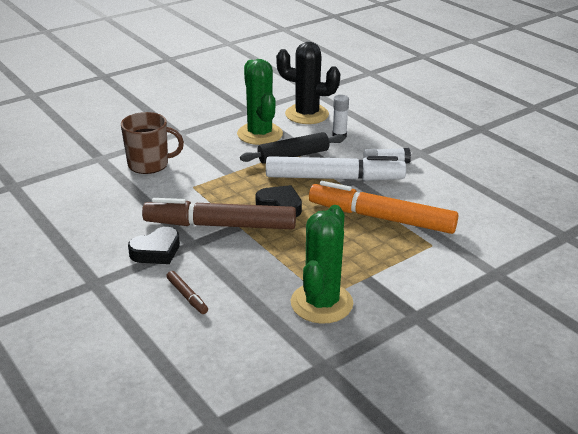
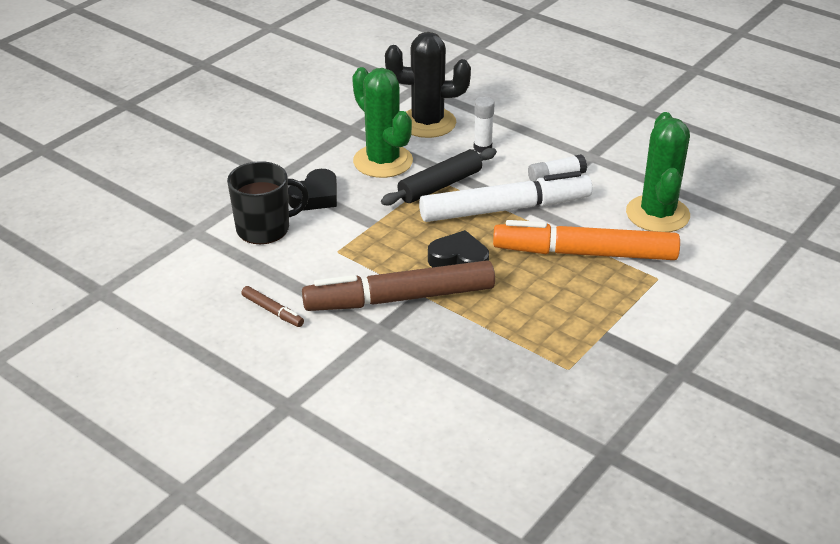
camera: 15 degrees left, 5 degrees up
(149, 164) = (264, 228): brown mug -> black mug
(156, 251) = (340, 348): black heart -> black heart (315, 196)
(187, 296) = (409, 400): brown marker -> brown marker (272, 311)
(321, 303) = (569, 377): green cactus -> green cactus (657, 214)

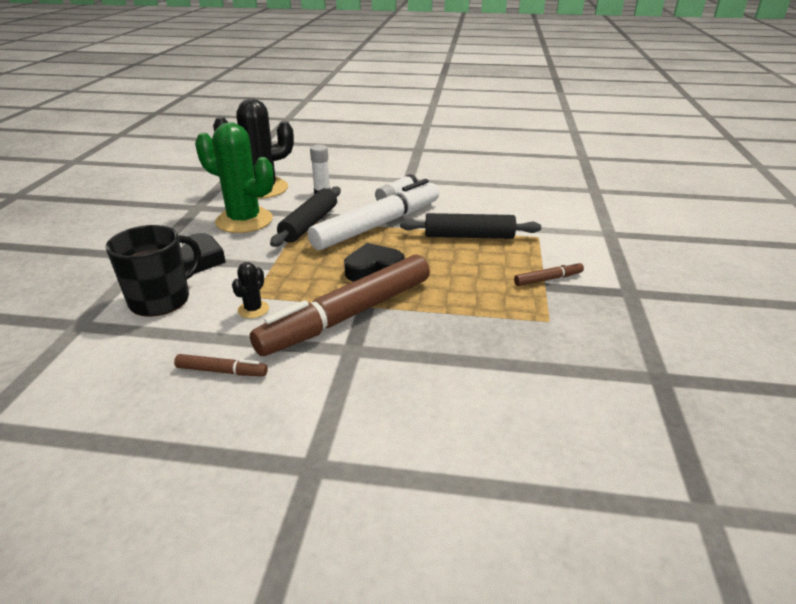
camera: 30 degrees left, 5 degrees down
(329, 264) = (253, 309): none -> black cactus
(584, 253) = (469, 236): orange marker -> black rolling pin
(613, 329) = (548, 279): none -> brown marker
(657, 214) = (492, 200): green cactus -> none

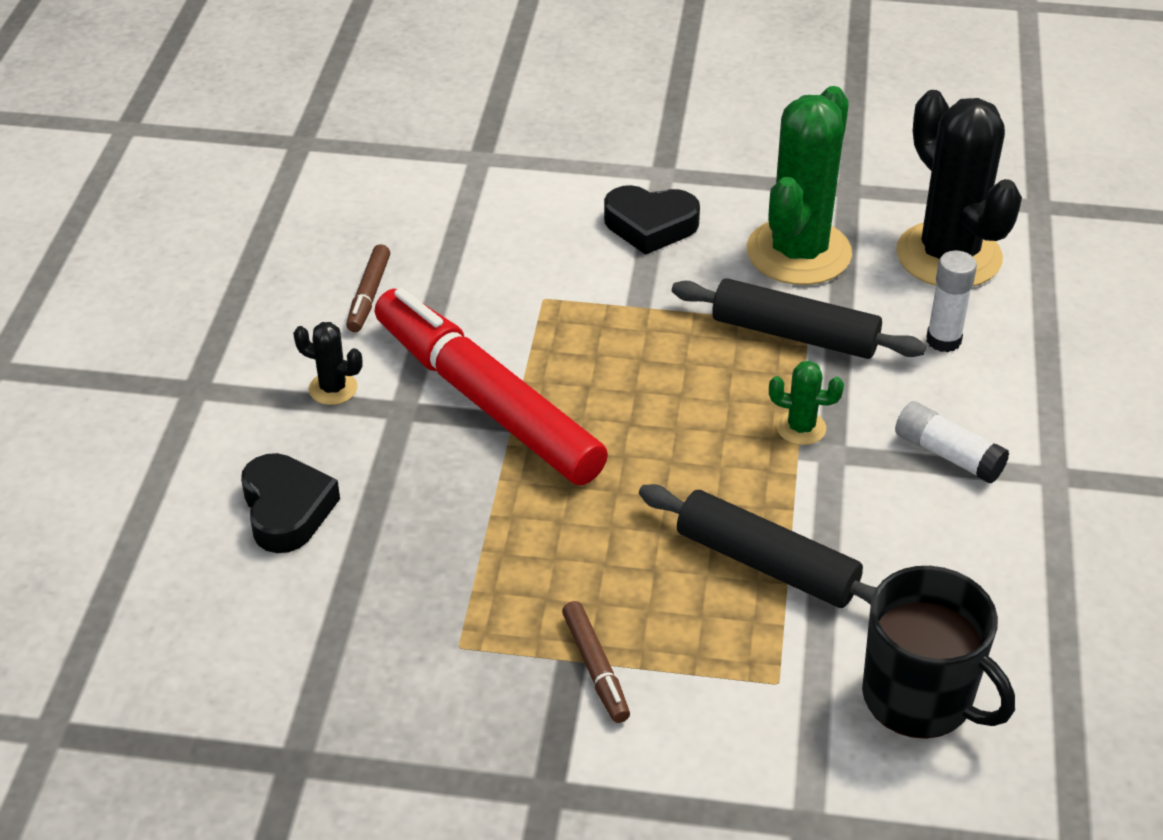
camera: 90 degrees right, 10 degrees up
(161, 299) = (536, 212): black mug -> black mug (920, 698)
(253, 309) = (507, 303): black cactus -> black cactus (333, 388)
(347, 315) = (486, 401): brown marker -> red marker
(373, 269) = (627, 426): black heart -> black heart (287, 510)
(378, 225) = (801, 428): white marker -> green cactus
(469, 236) = (766, 564): black rolling pin -> black rolling pin turned 60 degrees counterclockwise

